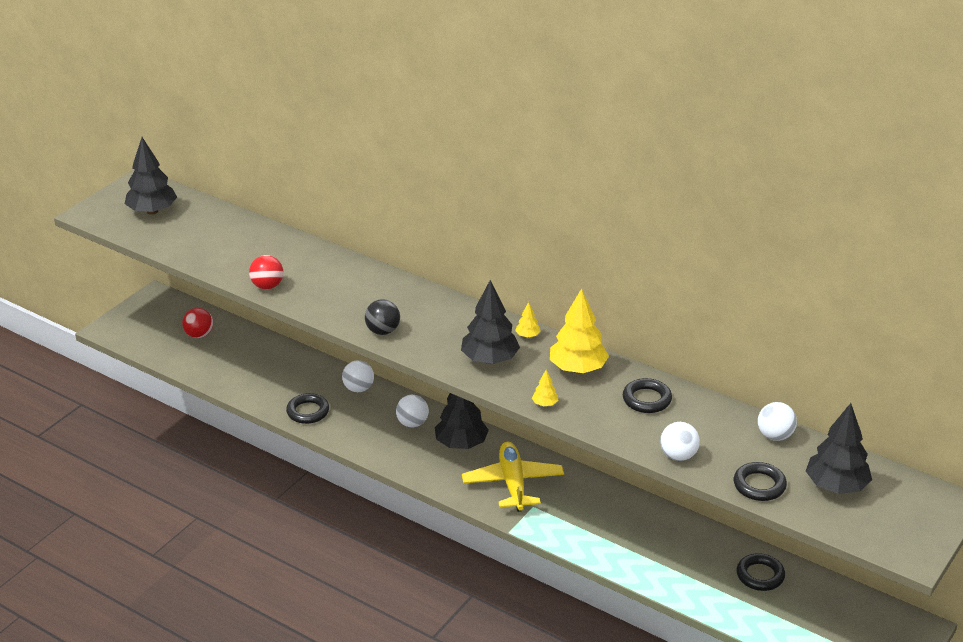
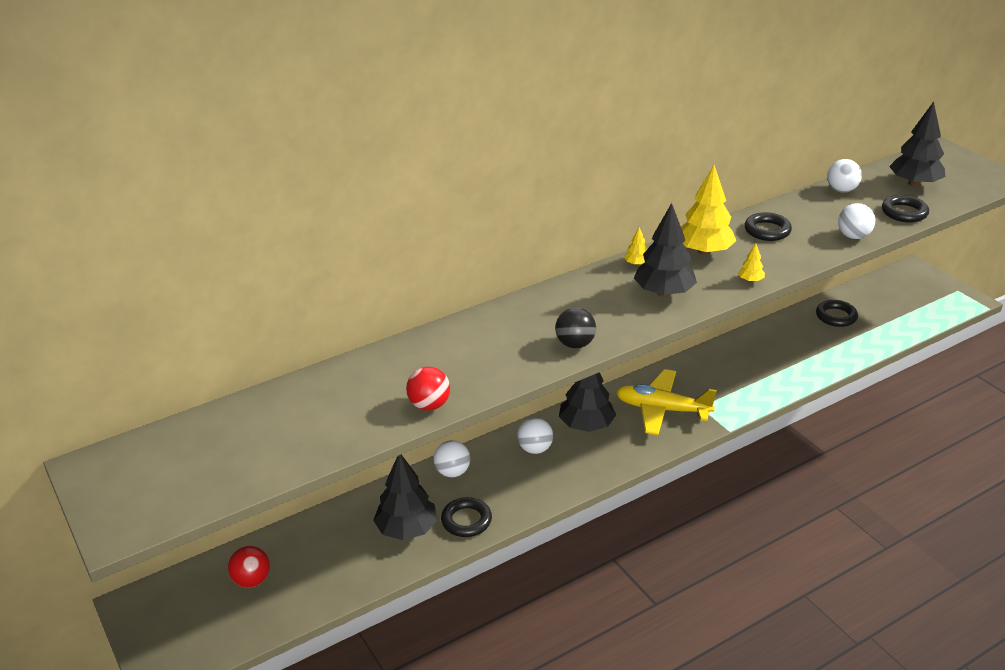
camera: 65 degrees left, 0 degrees up
(152, 211) = (173, 468): black tree -> black tree (406, 529)

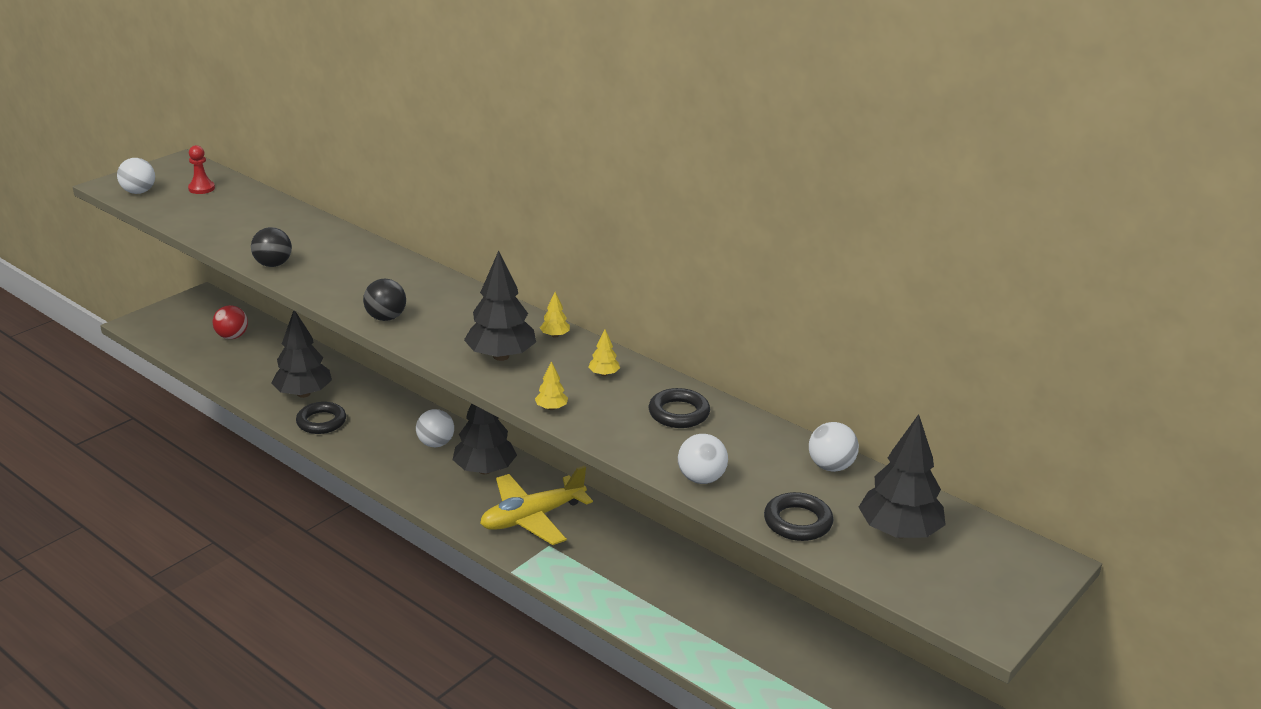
camera: 70 degrees right, 5 degrees down
(188, 451) = (201, 188): none -> red pawn
(429, 405) = (273, 264): red ball -> black ball
(452, 472) = (387, 403): white ball -> white ball (139, 192)
(662, 409) = (532, 518): yellow plane -> yellow plane turned 120 degrees counterclockwise
(704, 251) = (604, 374): yellow tree -> yellow tree, size x0.44
(836, 316) = (809, 651): black ring -> none

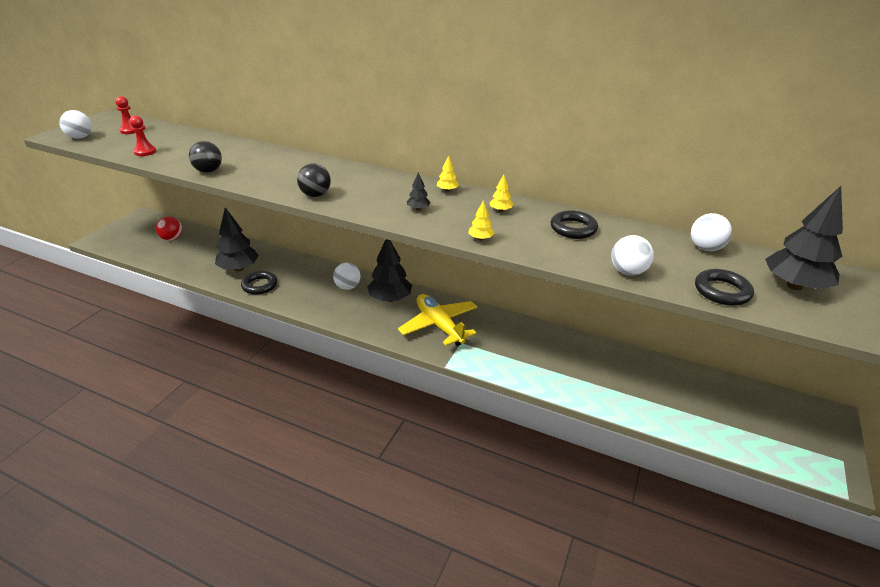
camera: 15 degrees left, 5 degrees up
(208, 225) = (145, 152): none -> red pawn
(501, 356) = (418, 209): black tree -> black tree, size x0.44
(532, 518) = (439, 325): yellow plane -> yellow plane turned 105 degrees clockwise

